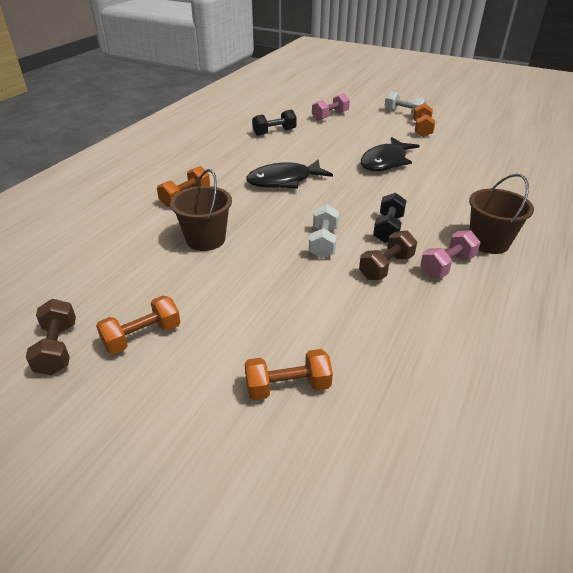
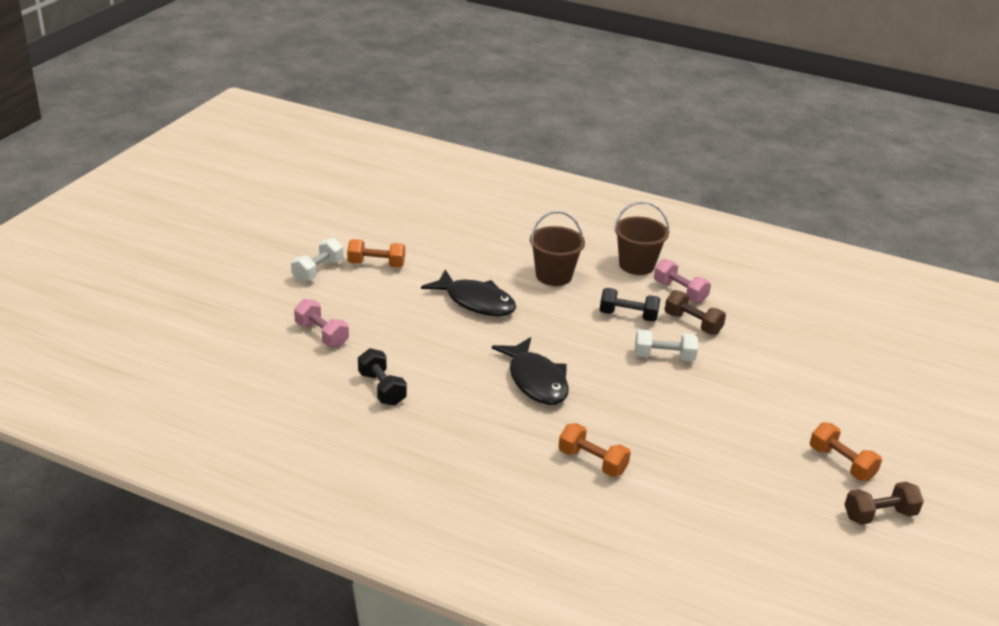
camera: 95 degrees left, 5 degrees down
(205, 239) = (681, 437): brown bucket -> brown bucket (553, 276)
(288, 387) = (856, 381): orange dumbbell -> none

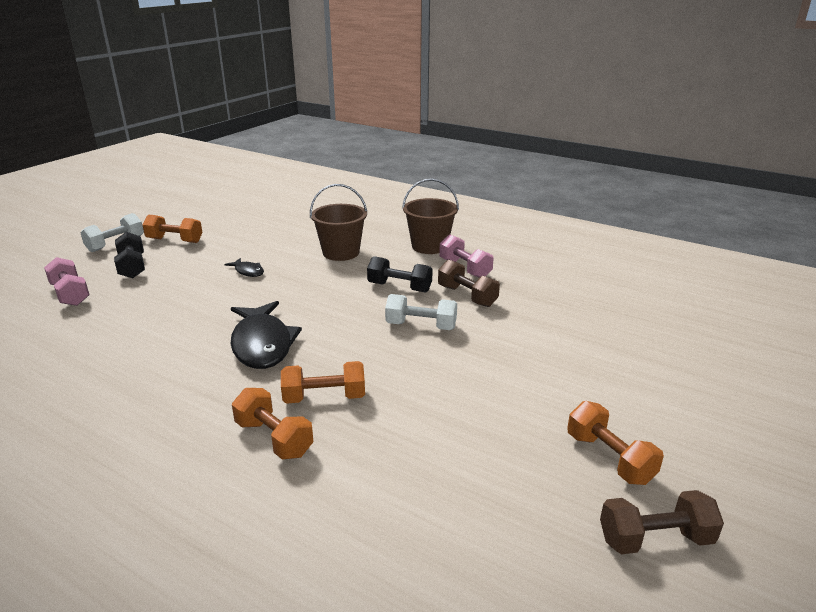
camera: 10 degrees right, 5 degrees down
(382, 389) = (86, 346): black dumbbell -> black dumbbell (132, 267)
(476, 302) = (248, 271): black fish -> black fish, size x0.47
(613, 427) = (324, 397): none -> orange dumbbell

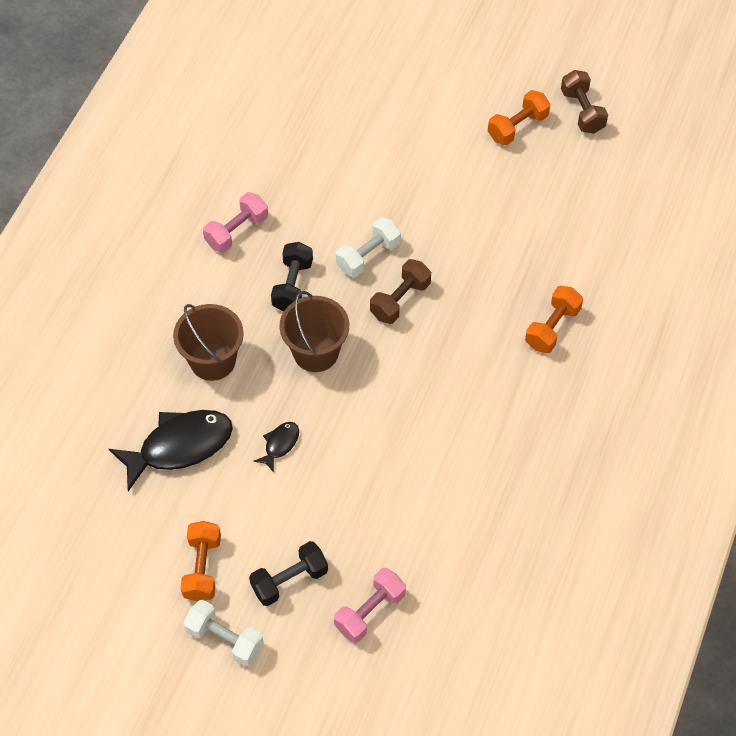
camera: 100 degrees left, 30 degrees up
(262, 344) = (428, 378): black fish -> black fish (179, 446)
(324, 397) = (495, 307): orange dumbbell -> none
(421, 326) = (368, 256): white dumbbell -> white dumbbell turned 45 degrees clockwise
(429, 246) = (180, 271): brown bucket -> brown bucket (315, 352)
(467, 296) = (301, 224): brown dumbbell -> brown dumbbell (400, 300)

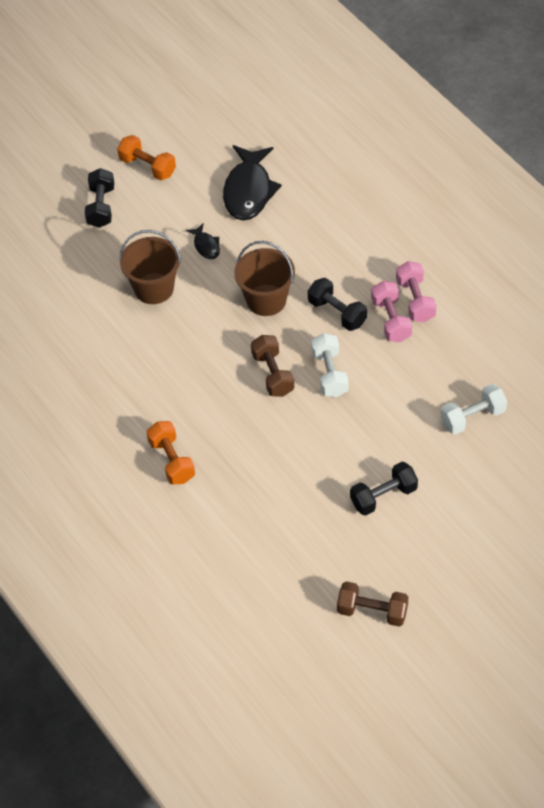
camera: 125 degrees right, 5 degrees down
(212, 361) = (305, 237): brown bucket -> brown bucket (154, 288)
(225, 639) = (89, 158): white dumbbell -> white dumbbell (473, 417)
(370, 611) = (44, 238): pink dumbbell -> pink dumbbell (391, 320)
(469, 154) = (383, 497): none -> black dumbbell
(517, 127) = (389, 550): orange dumbbell -> none

